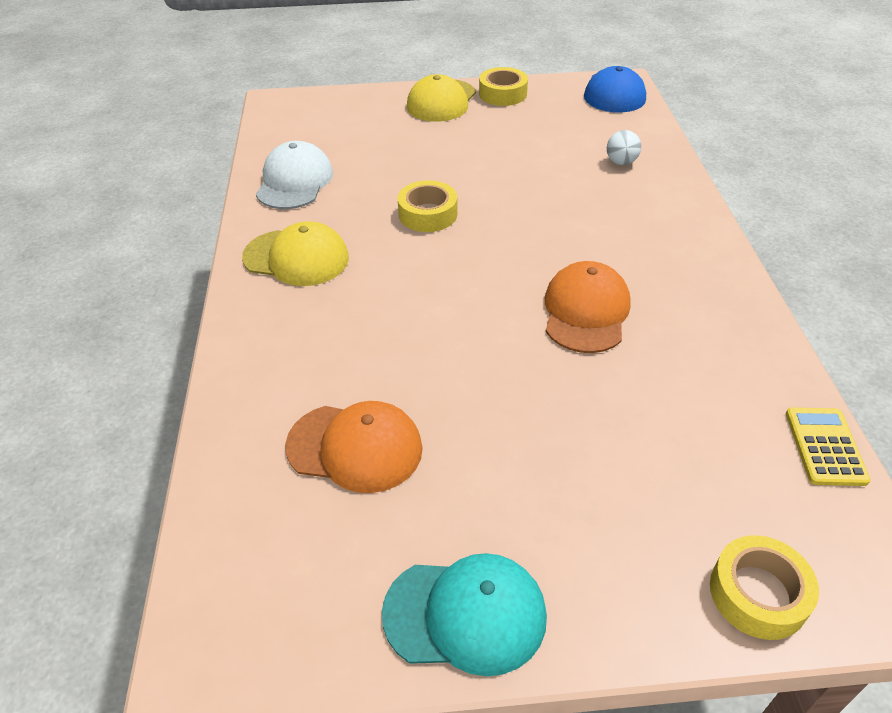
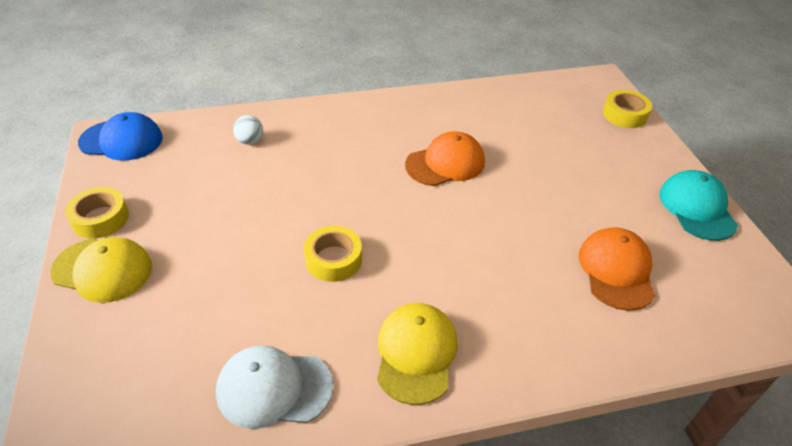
camera: 100 degrees left, 0 degrees up
(586, 311) = (445, 163): orange cap -> orange cap turned 150 degrees clockwise
(825, 446) = (526, 86): yellow calculator -> none

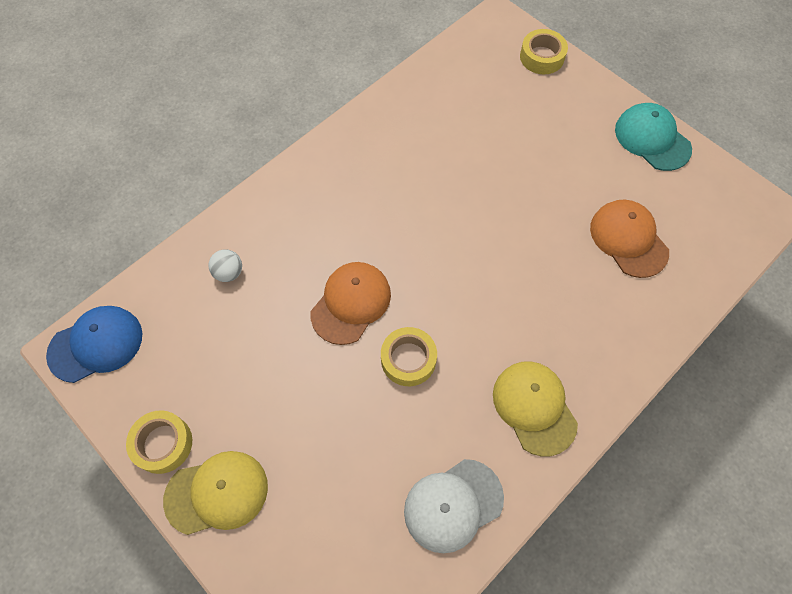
camera: 30 degrees left, 20 degrees up
(445, 163) = (428, 199): orange cap -> orange cap (351, 303)

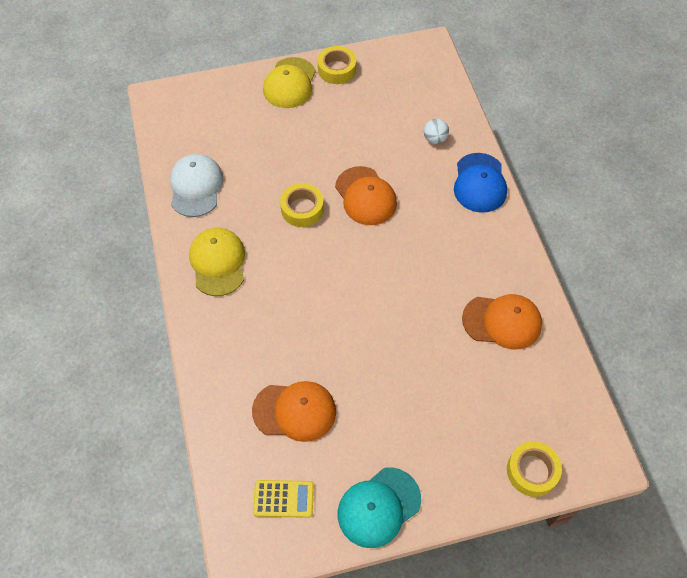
camera: 120 degrees right, 5 degrees down
(96, 344) = (424, 59): blue cap -> blue cap (480, 183)
(423, 124) = (502, 322): none -> orange cap
(534, 407) = (218, 262): yellow cap -> yellow cap turned 105 degrees counterclockwise
(652, 139) = (378, 507): turquoise cap -> turquoise cap turned 150 degrees clockwise
(704, 207) = (283, 498): none -> yellow calculator

